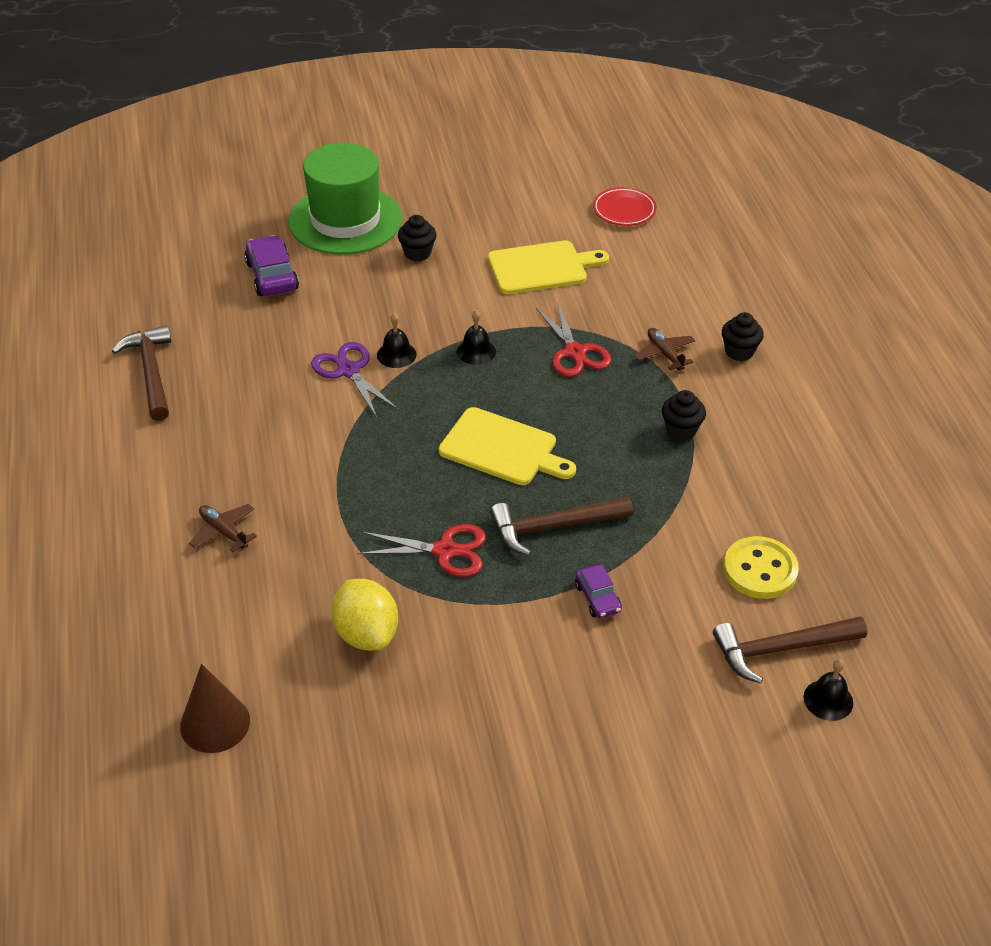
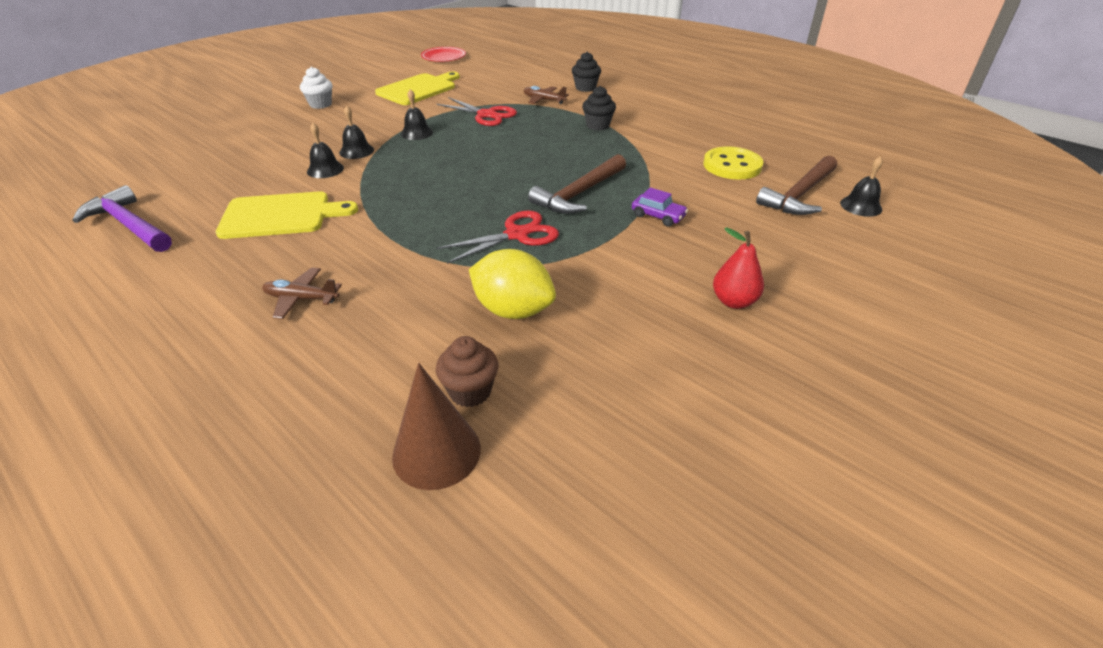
camera: 35 degrees left, 5 degrees down
(151, 372) = (129, 225): brown hammer -> purple hammer
(272, 276) = (207, 143): purple car -> none
(273, 690) = (470, 391): none -> brown cupcake
(345, 220) = (246, 104): green hat -> none
(348, 371) = (325, 169): purple scissors -> black bell
(417, 253) = (320, 104): black cupcake -> white cupcake
(502, 449) = (493, 169): yellow cutting board -> yellow cutting board (281, 215)
(553, 730) = (734, 301): none -> red pear

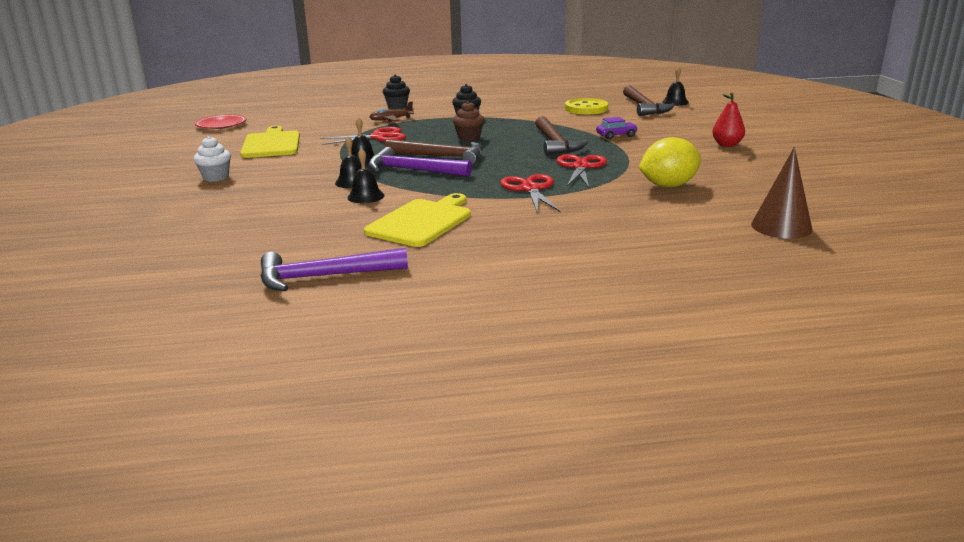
camera: 50 degrees left, 15 degrees down
(301, 299) = (568, 233): brown plane -> none
(413, 161) = (413, 170): none -> purple hammer
(416, 233) = (530, 189): none -> red scissors
(465, 158) = (441, 157): none -> brown hammer
(470, 391) = (736, 210): brown cupcake -> brown cupcake (469, 138)

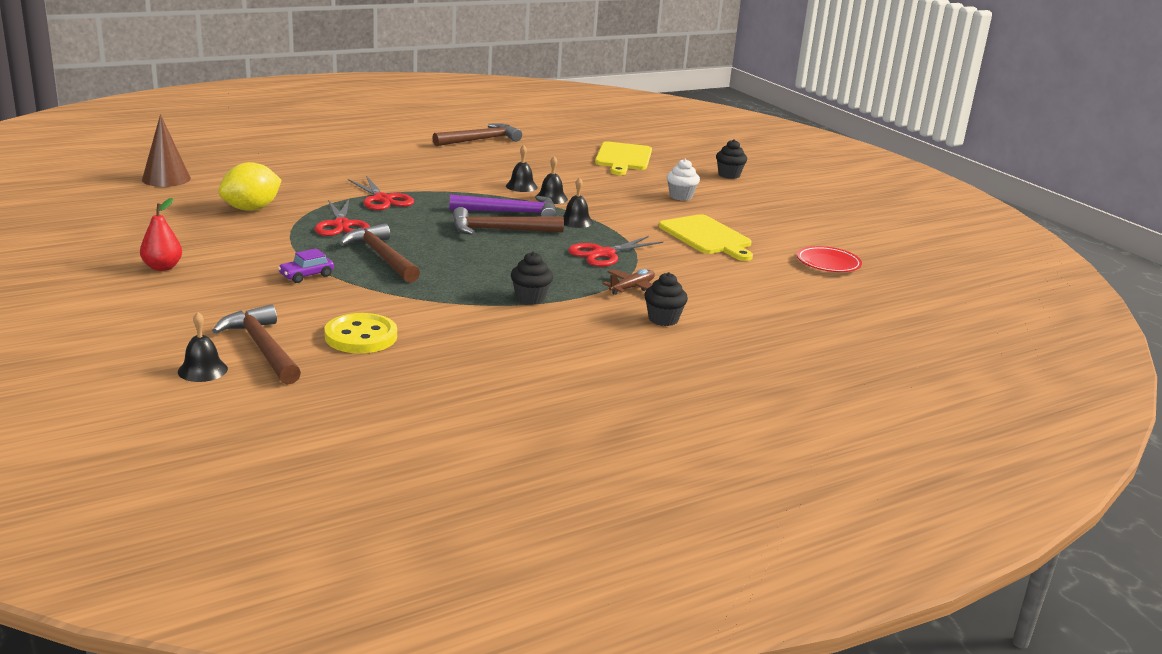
camera: 155 degrees right, 0 degrees up
(102, 198) = (729, 175): none -> black cupcake
(324, 276) = (480, 140): purple hammer -> brown hammer
(422, 221) = (453, 170): yellow cutting board -> yellow cutting board (623, 158)
(469, 138) = (493, 259): brown cupcake -> none

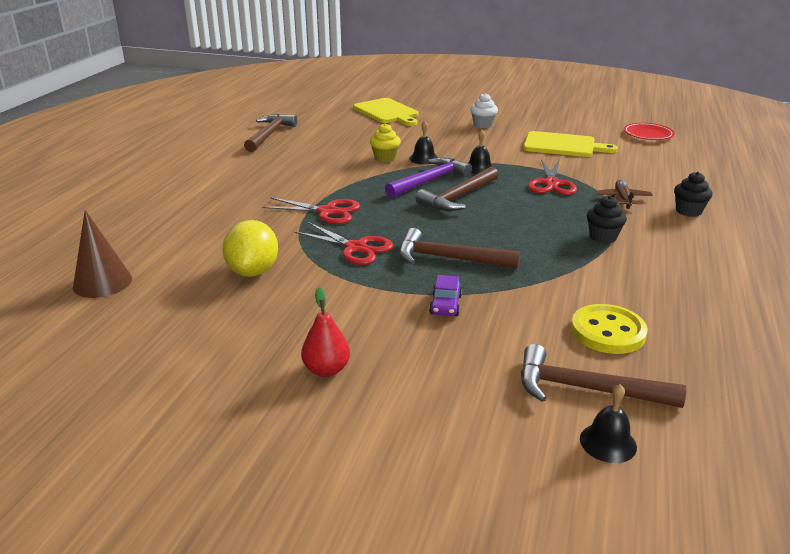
camera: 40 degrees left, 5 degrees up
(521, 186) = (385, 158): black bell -> yellow cupcake
(729, 175) = (467, 100): black cupcake -> none

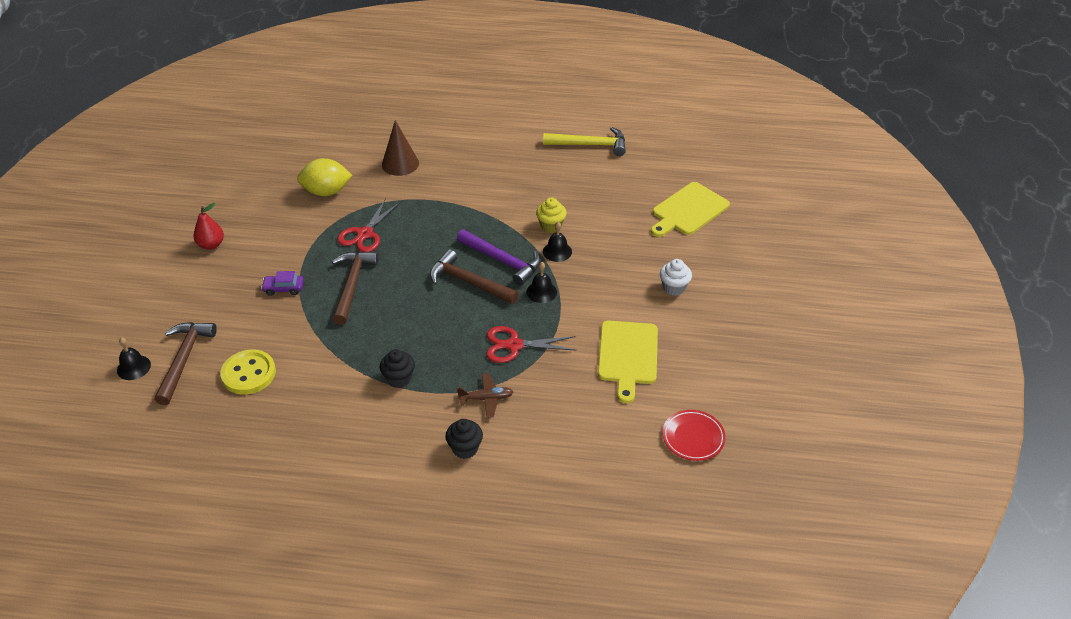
camera: 80 degrees right, 15 degrees up
(102, 282) = (309, 134): brown cone -> brown cone (400, 164)
(269, 135) = (590, 145): brown hammer -> yellow hammer
(327, 211) = (426, 209): red scissors -> none

